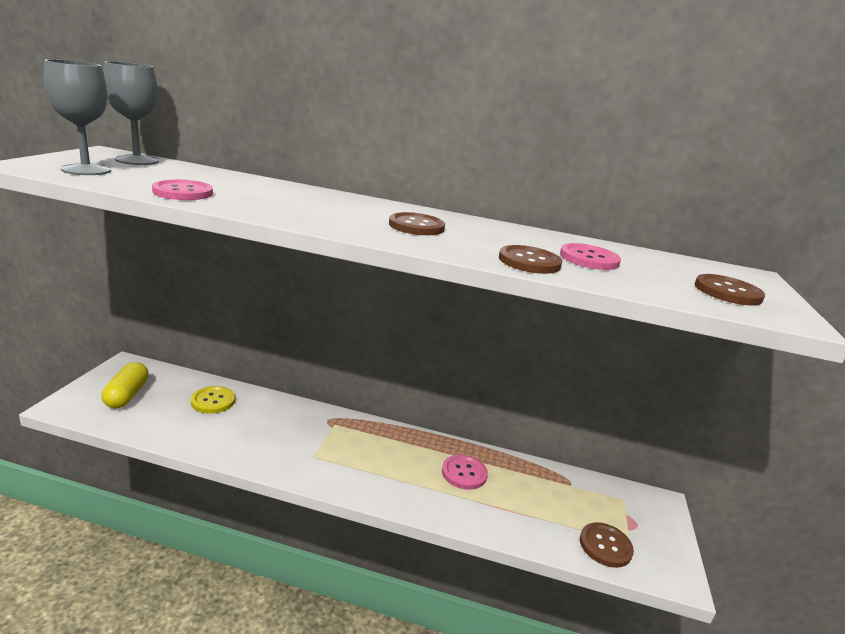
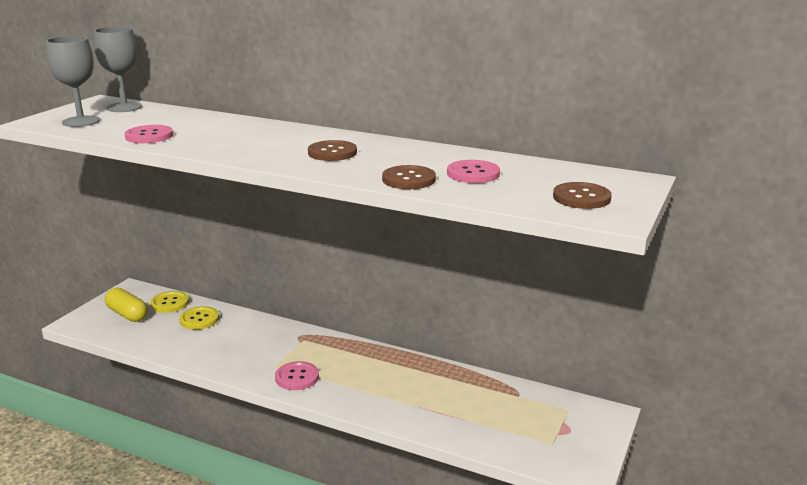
camera: 15 degrees right, 0 degrees up
(127, 395) = (127, 314): yellow capsule -> yellow capsule turned 60 degrees counterclockwise
(175, 382) = (169, 303): none -> yellow button
(464, 473) = (413, 383): pink button -> pink button (297, 377)
(605, 546) = (525, 445): brown button -> none

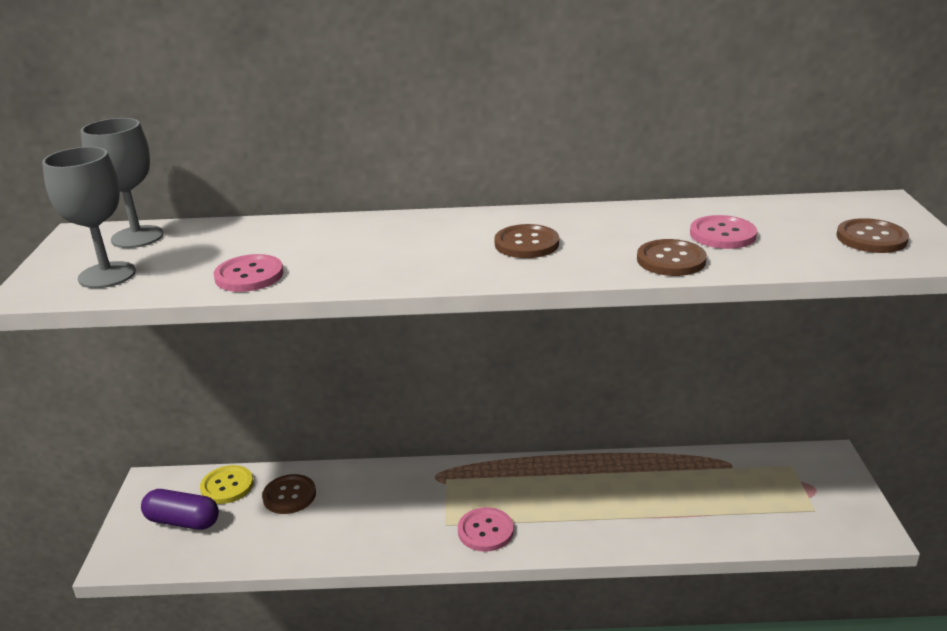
camera: 25 degrees left, 5 degrees up
(127, 314) = (183, 521): yellow capsule -> purple capsule
(199, 319) = (289, 495): yellow button -> brown button

